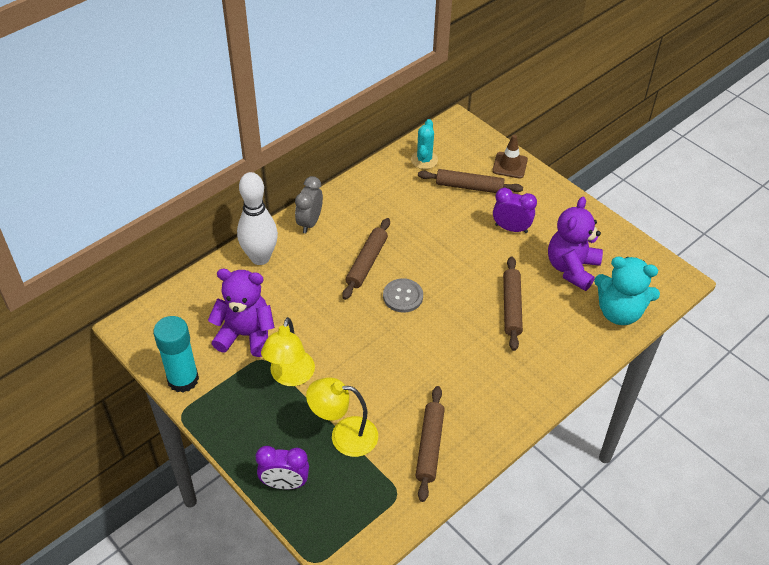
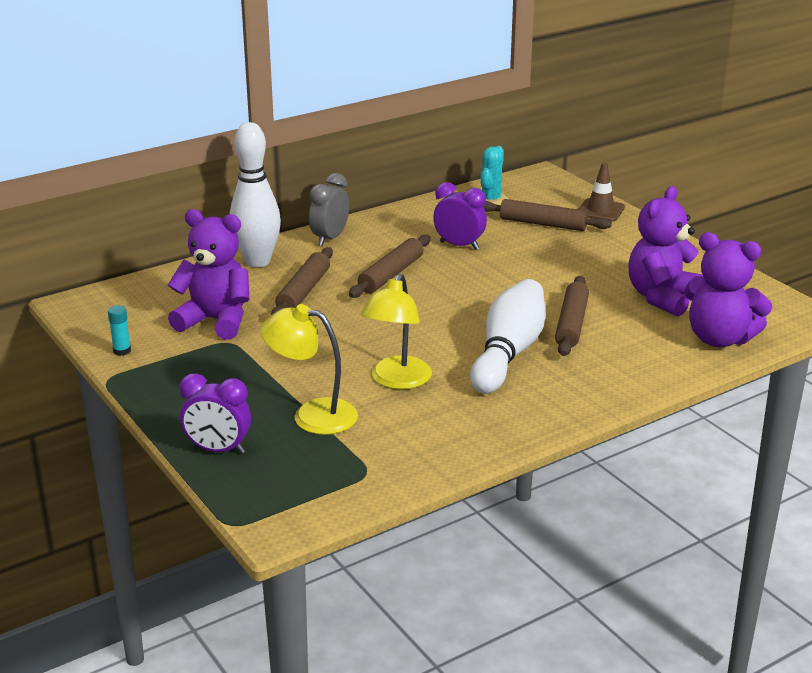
camera: 10 degrees right, 20 degrees down
(183, 379) = (122, 351): turquoise glue stick -> turquoise glue stick, size x0.43
(290, 376) = (259, 359): yellow lamp -> yellow lamp (397, 381)
(403, 296) = (429, 305): grey button -> none
(430, 446) = (425, 434): brown rolling pin -> brown rolling pin (304, 292)
(472, 347) = (508, 353): none -> white bowling pin
(511, 228) = (588, 260): purple clock -> purple clock (459, 245)
(619, 312) = (719, 339): turquoise teddy bear -> purple teddy bear

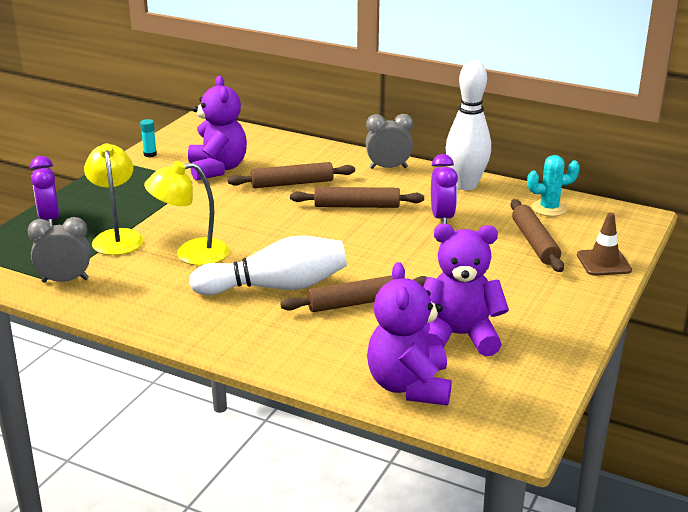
camera: 60 degrees right, 0 degrees up
(257, 261) = (320, 155): white bowling pin -> white bowling pin (465, 185)
(380, 466) = (65, 280): none -> grey clock

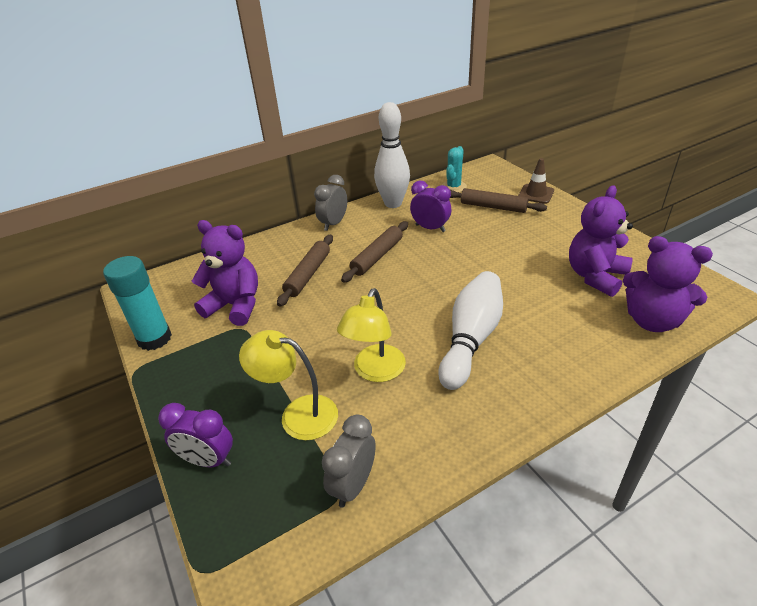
camera: 55 degrees left, 10 degrees up
(150, 154) = (154, 338): turquoise glue stick -> turquoise glue stick, size x2.32
(357, 302) = (522, 305): brown rolling pin -> none

